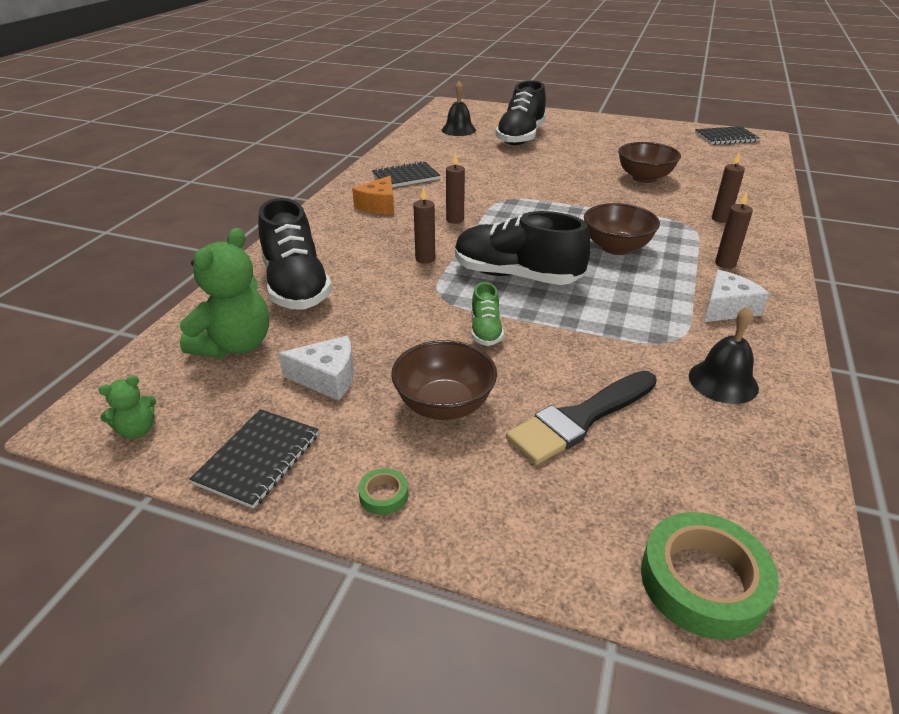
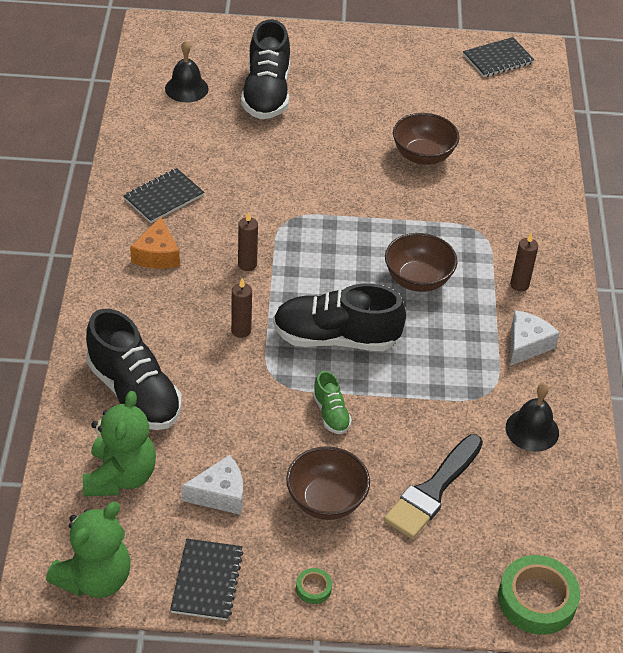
camera: 20 degrees left, 10 degrees up
(137, 430) = (95, 578): green teddy bear -> green teddy bear, size x2.05
(720, 219) = (508, 216): brown candle -> none

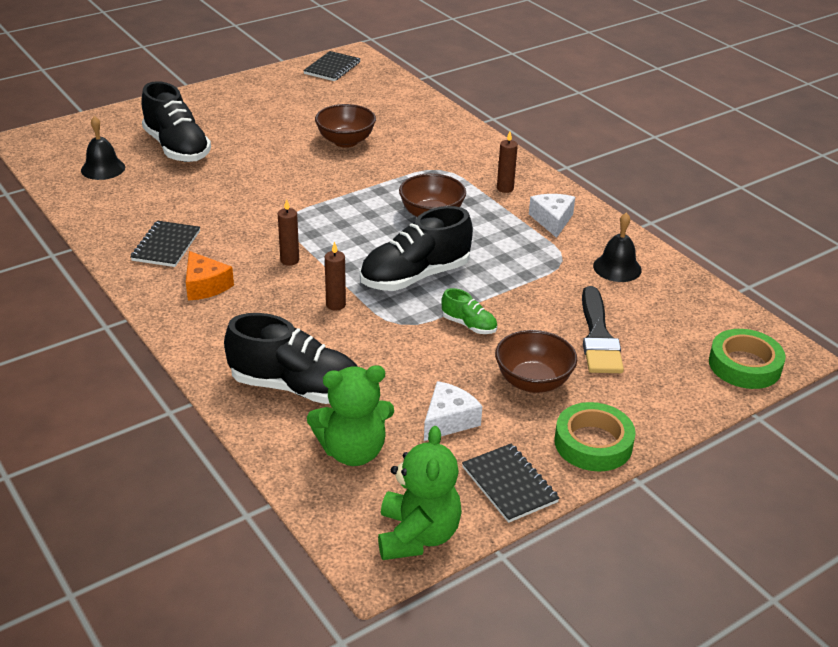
camera: 35 degrees left, 10 degrees down
(120, 476) = (353, 451): green teddy bear -> green teddy bear turned 105 degrees clockwise
(313, 588) = (593, 443): green tape -> green tape, size x2.19

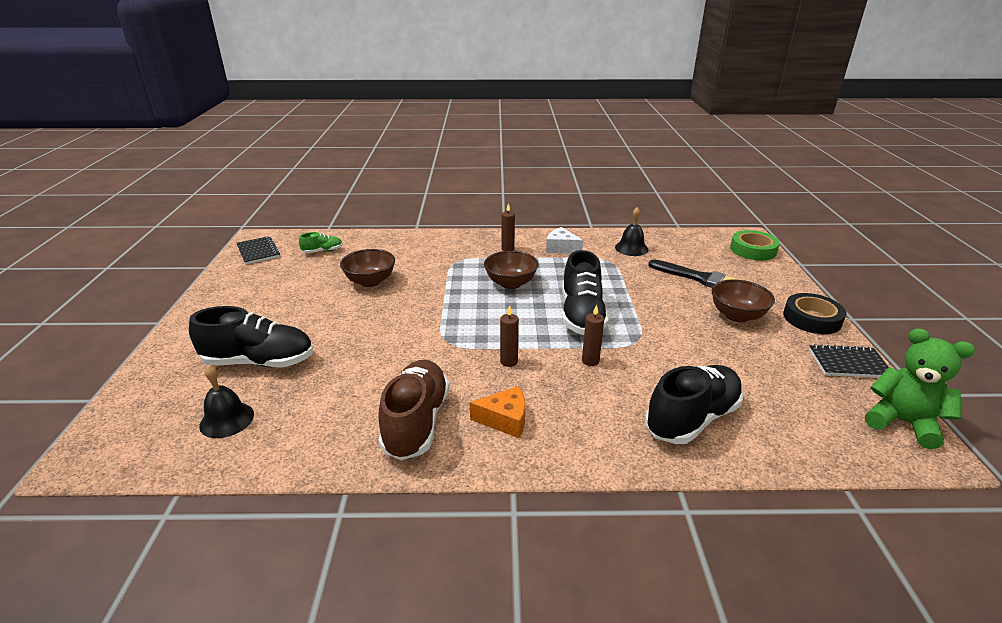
camera: 55 degrees left, 5 degrees down
(166, 246) = (416, 422): black notebook -> brown shoe
(353, 451) = (790, 418): green teddy bear -> none
(448, 420) = (767, 362): white cheese -> none
(469, 325) = (657, 316): green shoe -> green shoe (323, 251)
(593, 443) = (812, 319): green tape -> black tape

